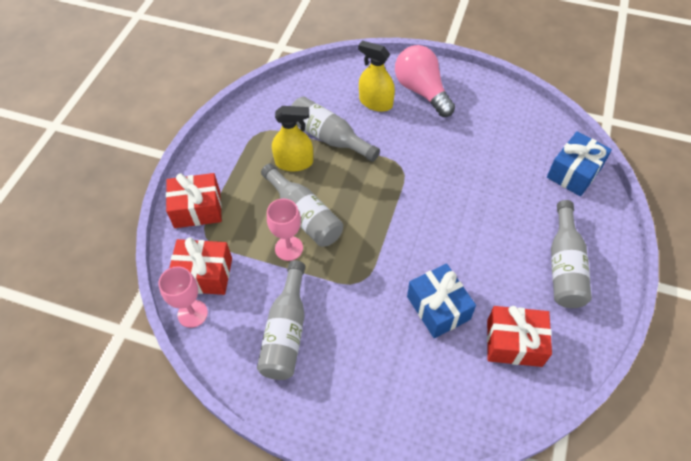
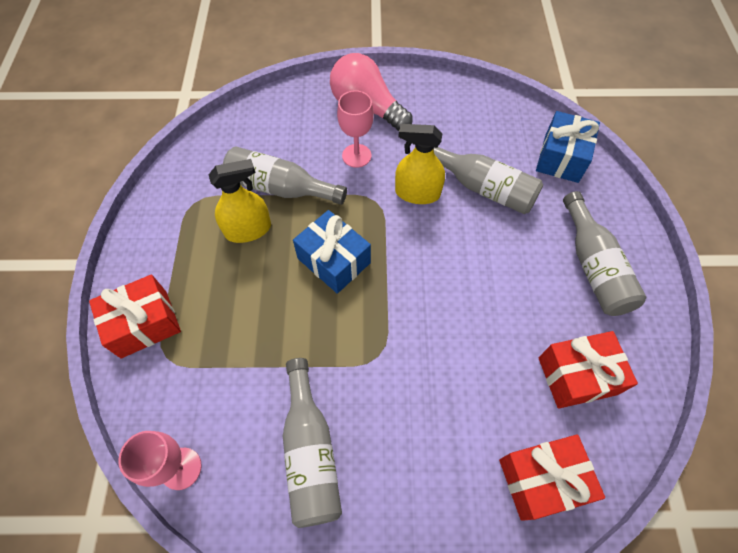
camera: 20 degrees left, 5 degrees up
(204, 275) = (180, 409): red gift -> red gift (542, 480)
(289, 248) = (277, 340): pink goblet -> pink goblet (356, 156)
(304, 215) = (282, 292): grey bottle -> grey bottle (483, 188)
(375, 102) = (320, 133): yellow spray bottle -> yellow spray bottle (417, 193)
(438, 308) = (479, 360): blue gift -> blue gift (334, 261)

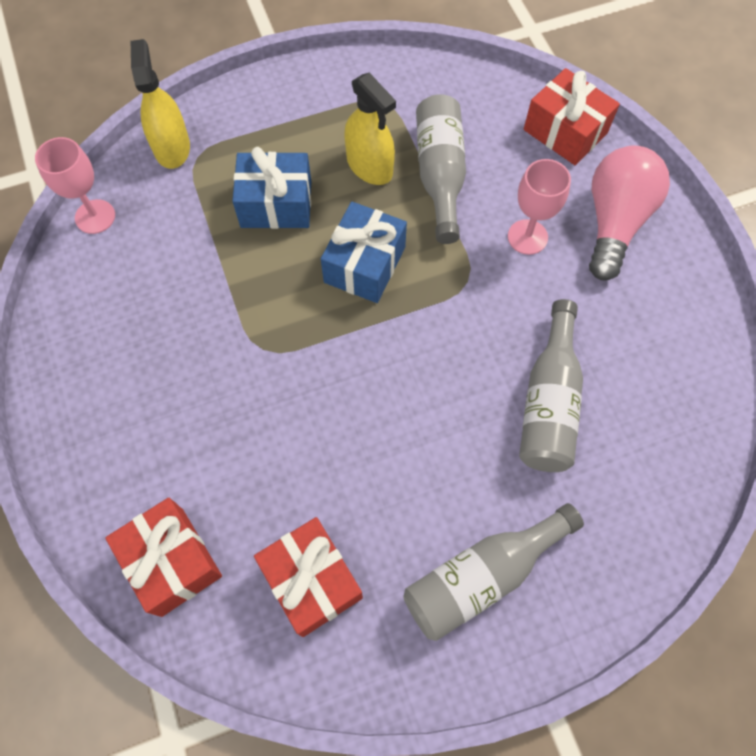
camera: 70 degrees right, 5 degrees up
(144, 324) = (225, 124): red gift -> red gift (565, 131)
(310, 451) = (140, 319): grey bottle -> none
(417, 193) = (502, 324): yellow spray bottle -> yellow spray bottle (172, 147)
(561, 158) = (656, 497): blue gift -> blue gift (276, 204)

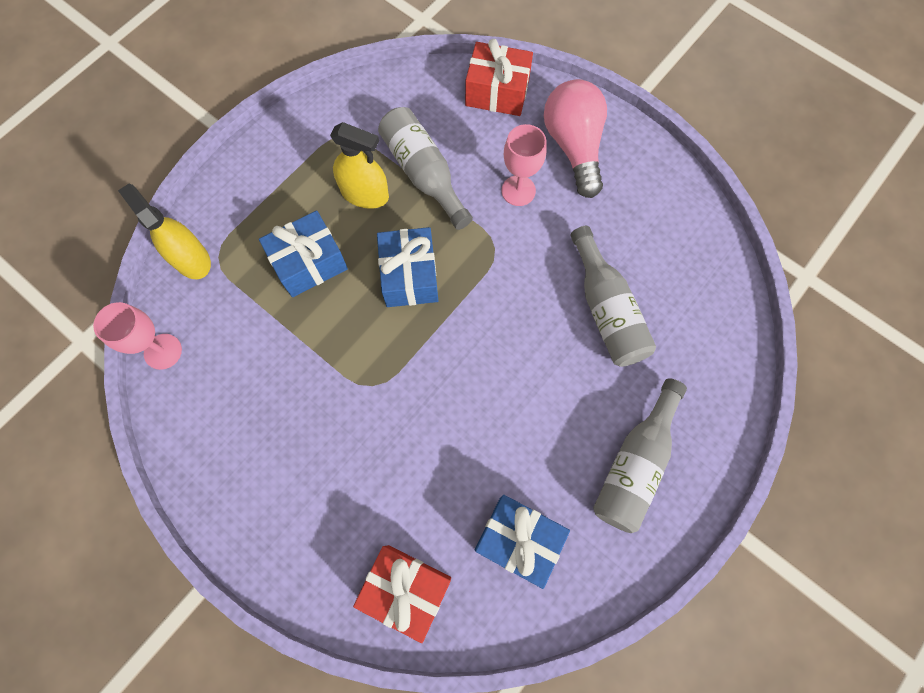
camera: 30 degrees left, 5 degrees up
(312, 580) = (518, 540): red gift -> blue gift

